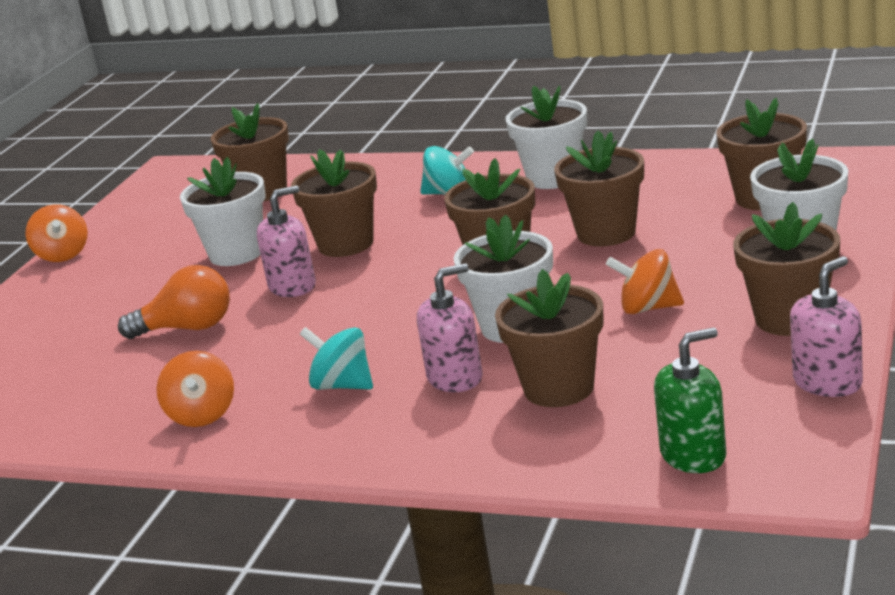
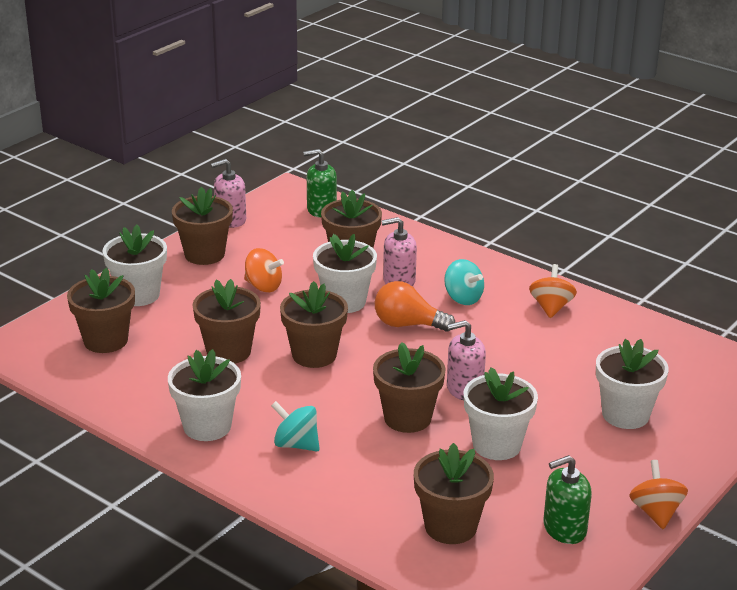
camera: 165 degrees left, 5 degrees up
(90, 321) = (625, 415): none -> white flower pot
(154, 220) = (564, 529): none -> green soap dispenser
(188, 328) = (550, 378): orange light bulb -> orange light bulb (408, 325)

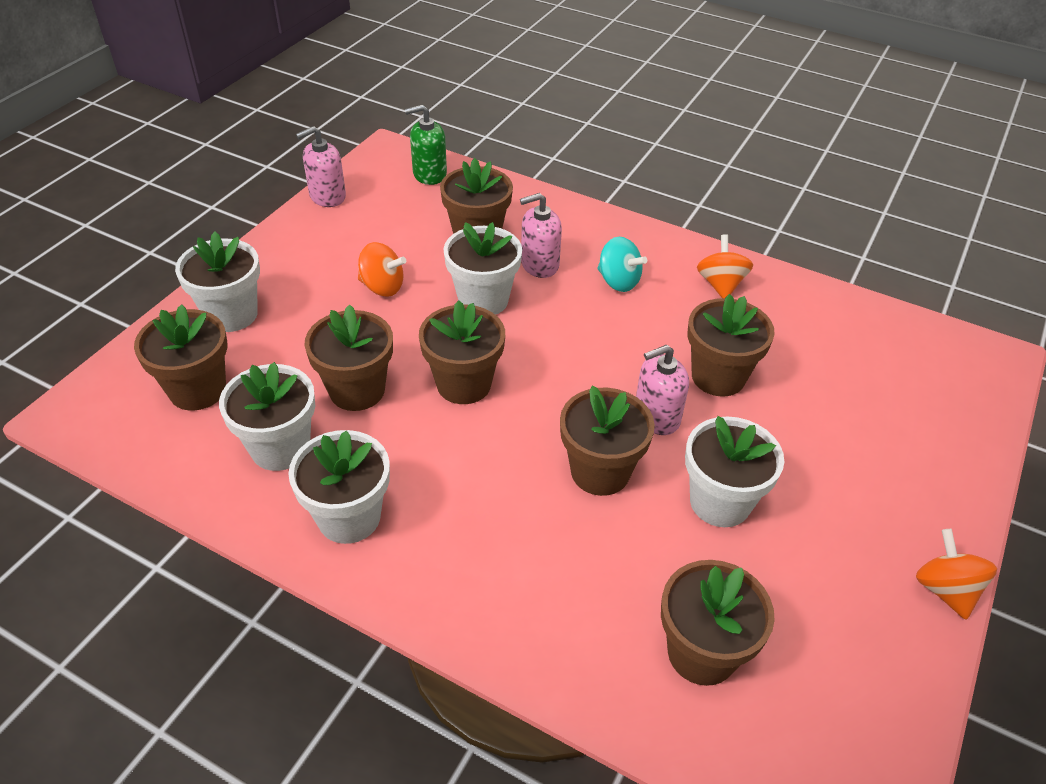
camera: 10 degrees left, 15 degrees up
(204, 254) = (304, 247): brown flower pot -> brown flower pot (718, 377)
(296, 444) = (470, 533): turquoise spinning top -> none
(408, 325) = (565, 326): orange light bulb -> none
(564, 529) = (845, 635): green soap dispenser -> none
(625, 415) = (855, 434): white flower pot -> white flower pot (280, 447)

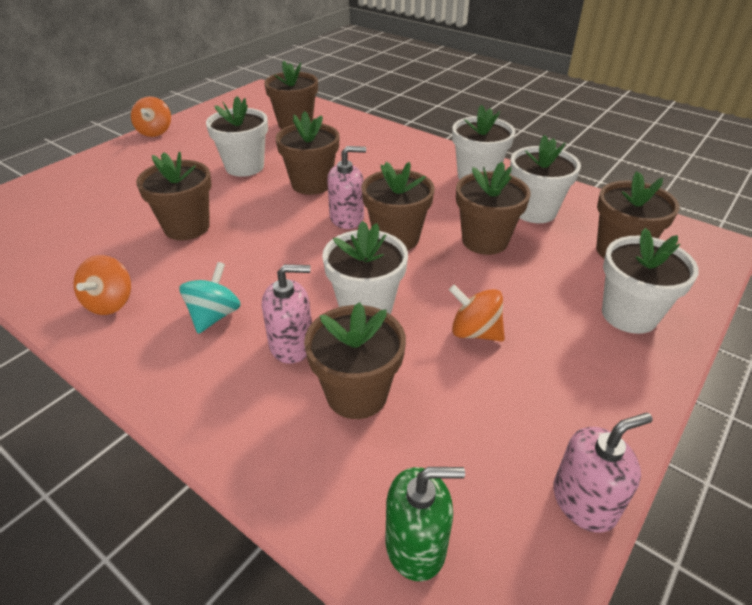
camera: 170 degrees left, 5 degrees down
(618, 281) = (214, 316): turquoise spinning top -> turquoise spinning top turned 60 degrees clockwise
(656, 416) = (254, 207): pink soap dispenser -> pink soap dispenser (347, 218)

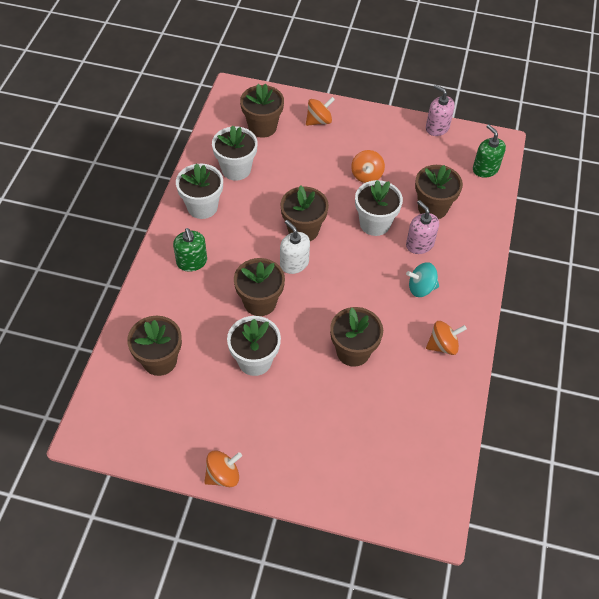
camera: 115 degrees left, 15 degrees up
(347, 218) = (294, 263): pink soap dispenser -> white soap dispenser
(398, 157) = (192, 262): none -> green soap dispenser
(485, 241) = (283, 187): brown flower pot -> none
(629, 315) = (319, 121): white flower pot -> orange spinning top

